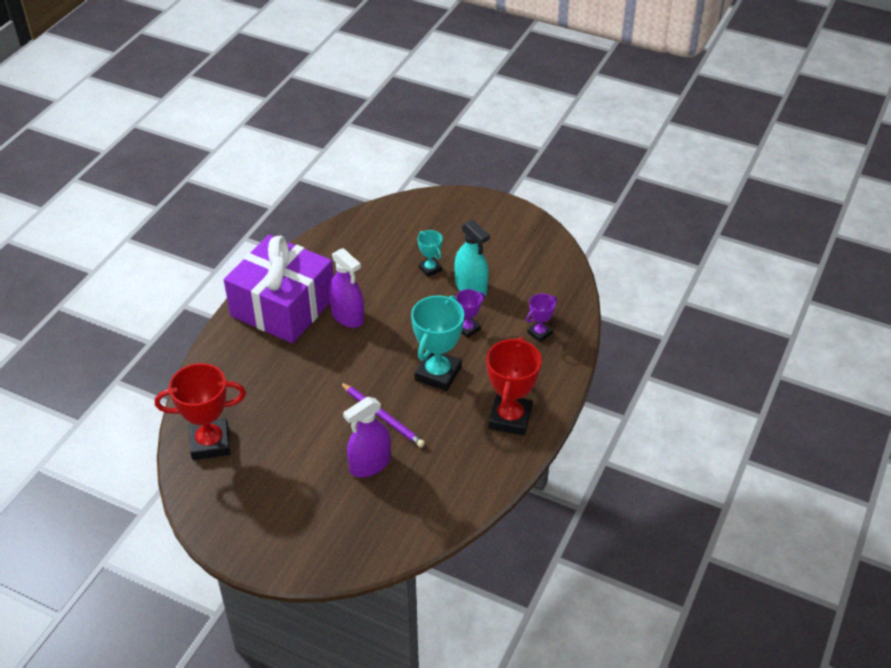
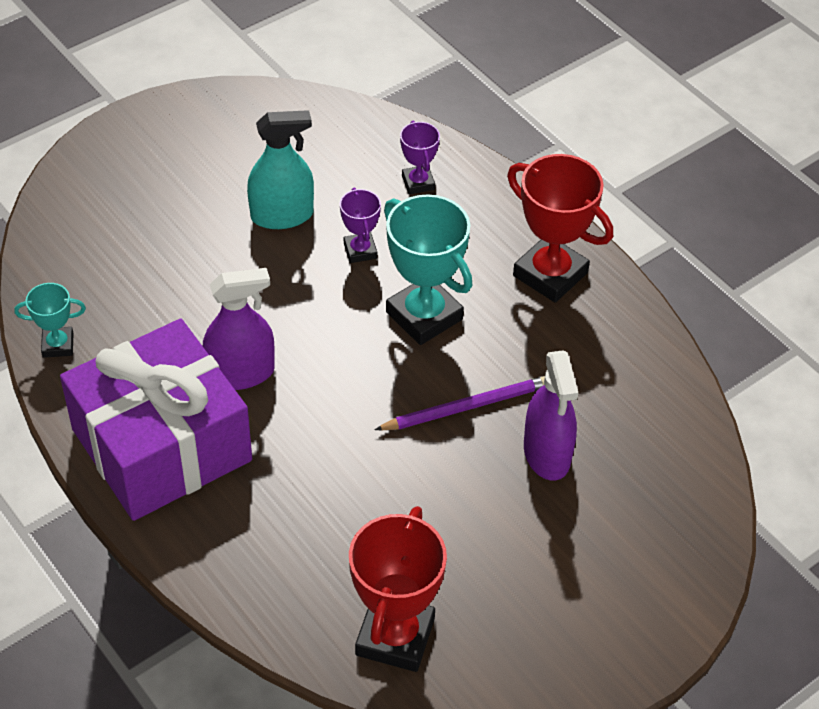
camera: 65 degrees left, 5 degrees up
(430, 269) = (211, 243): turquoise trophy -> turquoise trophy (58, 345)

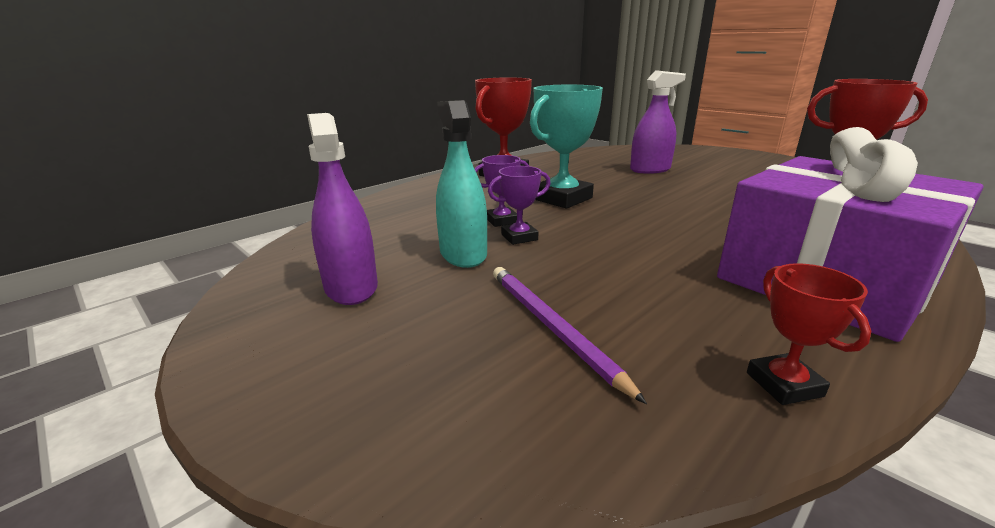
camera: 95 degrees left, 25 degrees down
(58, 345) = (784, 384): turquoise trophy -> red trophy
(241, 373) = (686, 253): purple spray bottle -> purple spray bottle (351, 287)
(418, 183) = (415, 208): purple trophy -> purple trophy (519, 237)
(467, 407) = (635, 185): purple pencil -> purple pencil (551, 327)

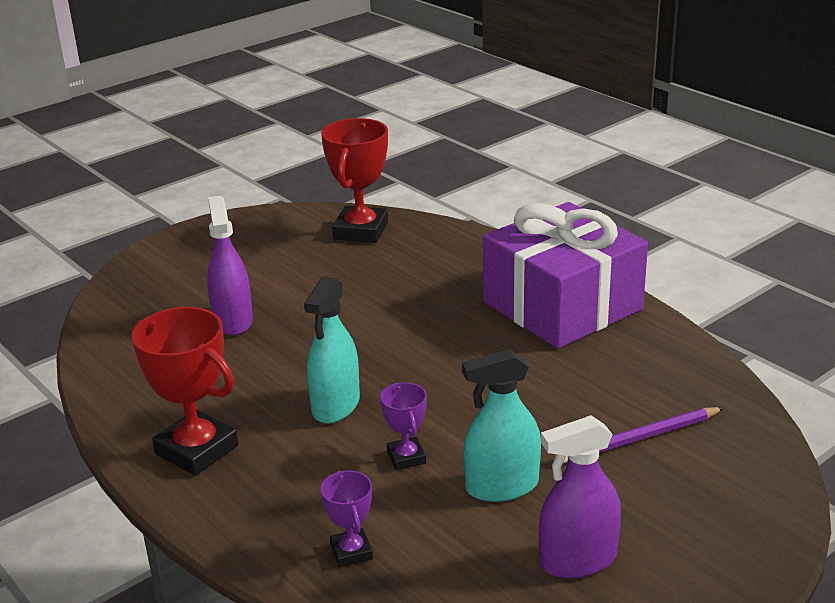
camera: 85 degrees left, 5 degrees up
(519, 237) = (460, 446): purple trophy -> purple trophy (351, 552)
(562, 198) = (336, 405): turquoise trophy -> turquoise spray bottle
(784, 384) = (690, 360): red trophy -> none

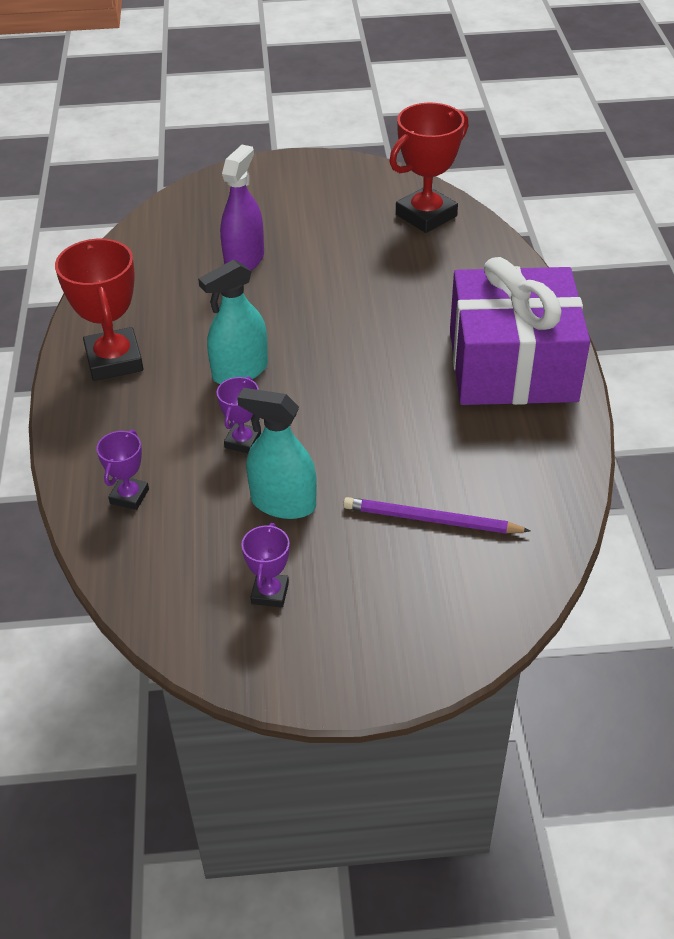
camera: 35 degrees right, 15 degrees up
(578, 560) = (270, 593): purple spray bottle -> purple trophy

